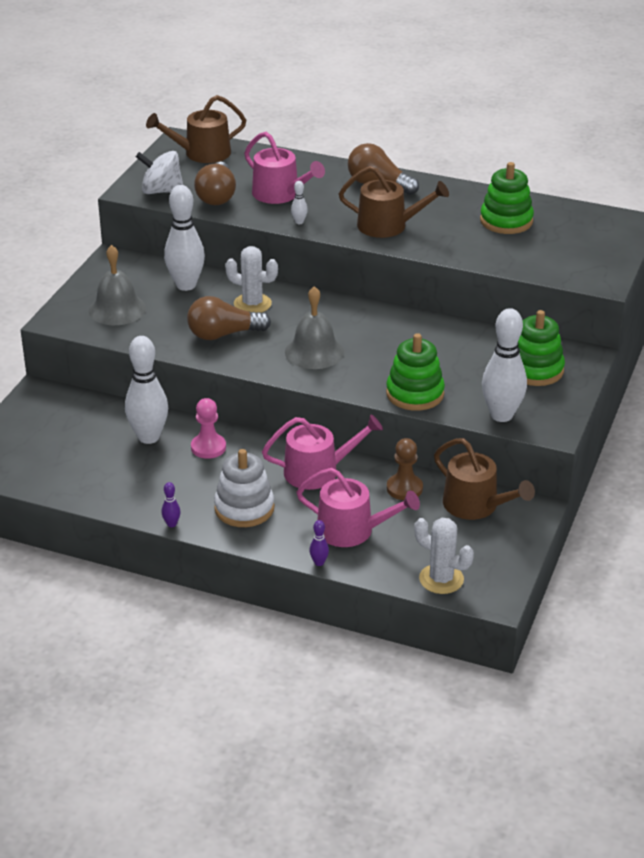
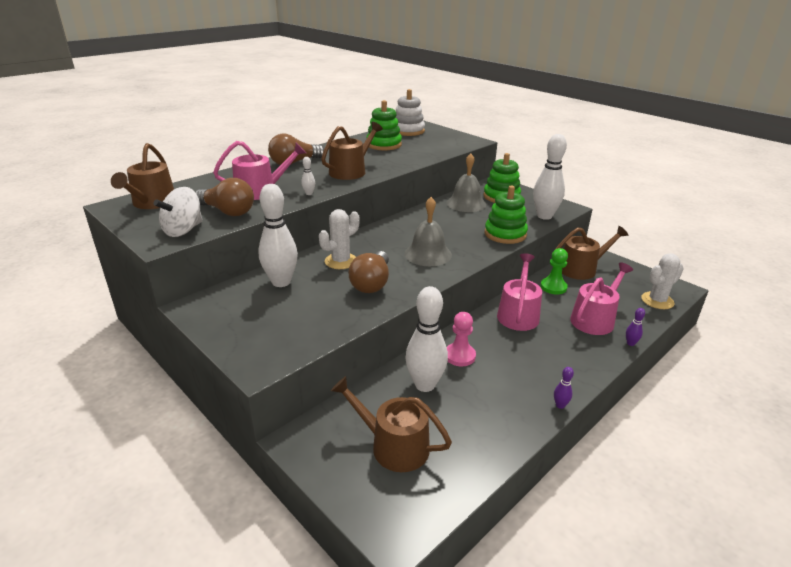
camera: 65 degrees left, 5 degrees down
(60, 441) = (393, 446): none -> brown watering can
(117, 309) = (279, 325): grey bell -> grey bell (466, 203)
(244, 508) = (551, 360): white stacking toy -> white stacking toy (408, 131)
(404, 488) = (553, 287): brown pawn -> green pawn

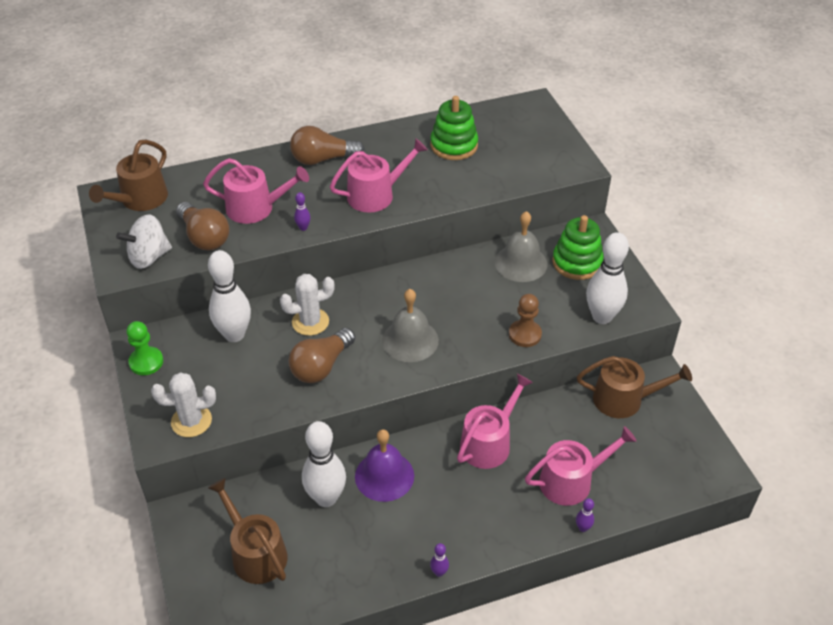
camera: 25 degrees right, 15 degrees up
(309, 193) = (303, 228): white bowling pin -> purple bowling pin
(350, 171) = (376, 195): brown watering can -> pink watering can
(408, 131) = (508, 119): white stacking toy -> none
(459, 356) = (384, 476): pink pawn -> purple bell
(505, 234) = (525, 334): green stacking toy -> brown pawn
(553, 287) = (563, 417): green pawn -> green pawn (146, 362)
(657, 301) = (674, 481): white cactus -> white cactus (191, 421)

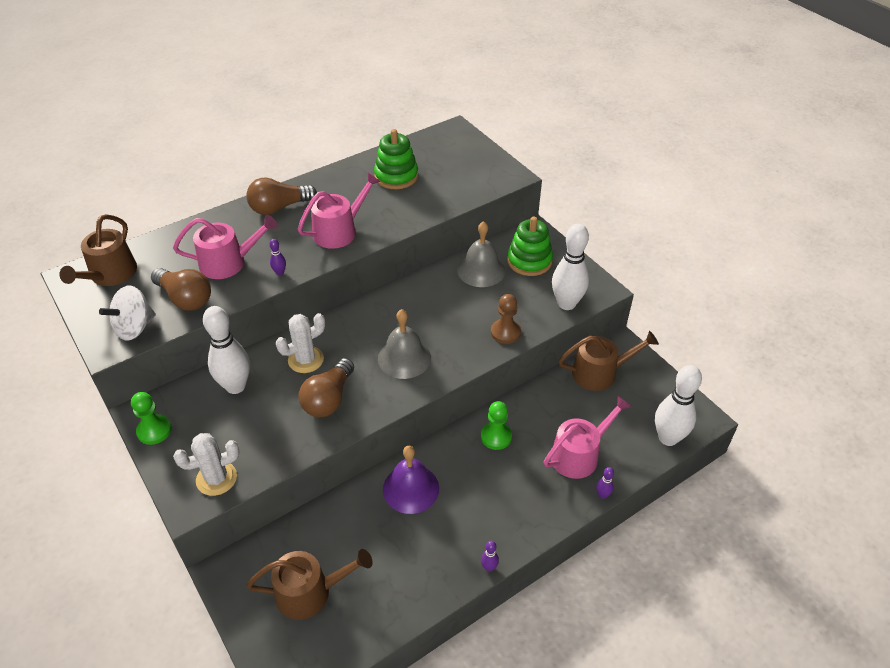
camera: 15 degrees left, 0 degrees up
(255, 553) = (310, 592): brown watering can -> brown watering can turned 135 degrees clockwise
(326, 498) = (362, 522): white bowling pin -> white bowling pin (668, 438)
(489, 443) = (496, 437): pink watering can -> green pawn

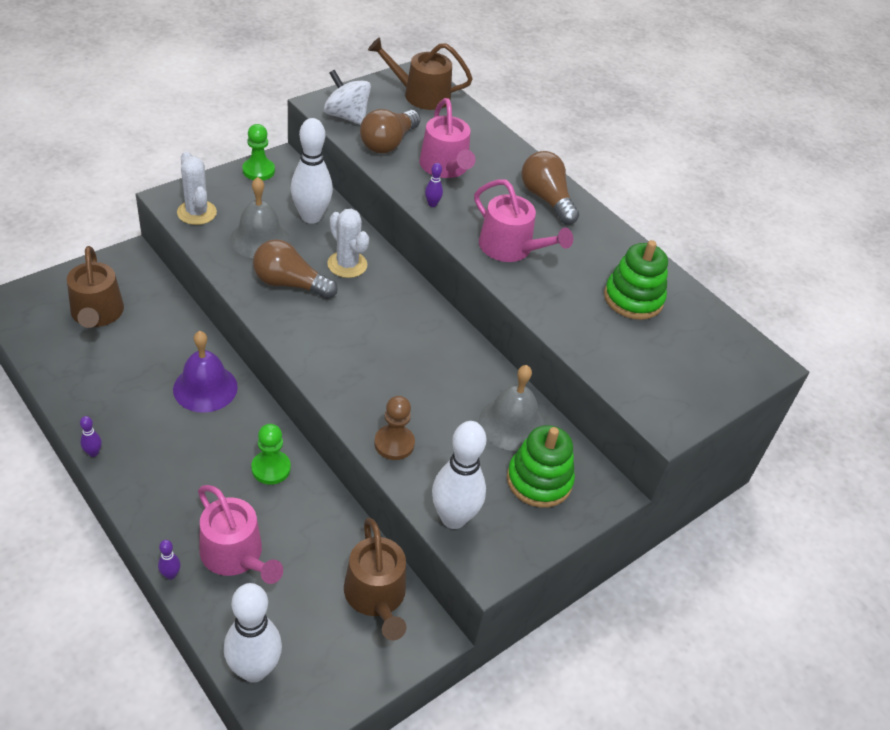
camera: 80 degrees right, 0 degrees up
(404, 358) = (349, 344): grey bell -> grey bell (259, 239)

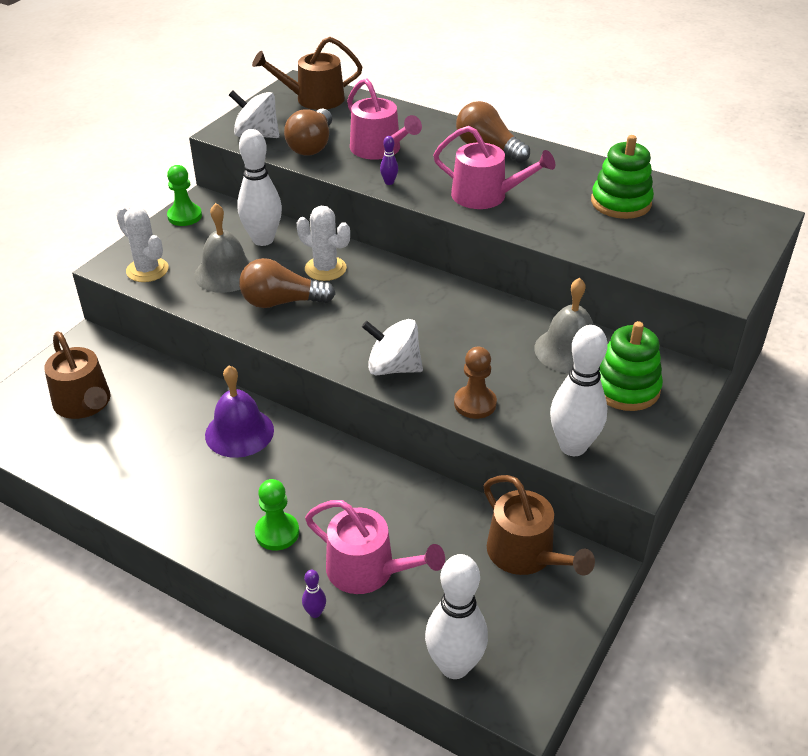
camera: 15 degrees left, 5 degrees down
(93, 453) = (162, 531): purple bowling pin -> none
(271, 468) = (351, 480): green pawn -> green pawn (277, 533)
(345, 382) = (393, 367): none -> white spinning top

